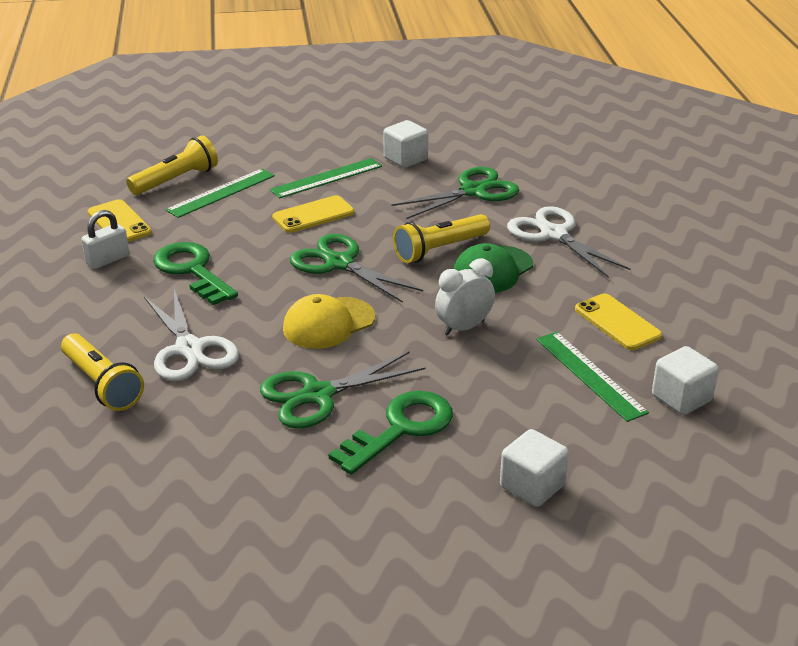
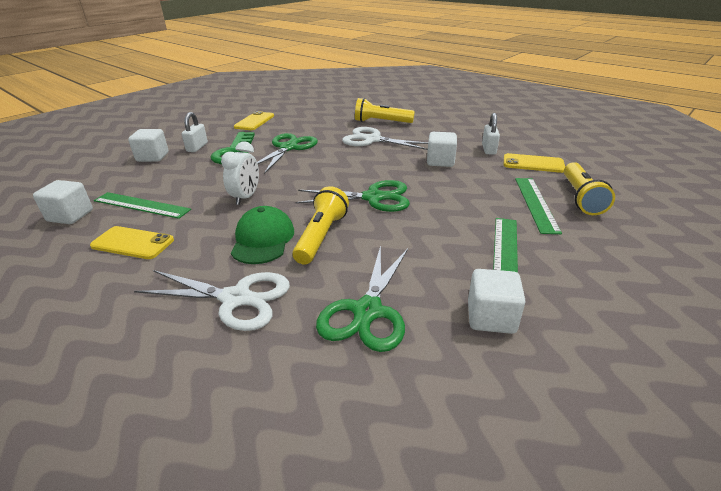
camera: 140 degrees right, 0 degrees up
(192, 271) = (440, 161): green key -> white cube
(313, 215) = (449, 218): yellow phone -> yellow phone (254, 121)
(328, 323) = (327, 170): yellow cap -> none
(445, 477) = (197, 147): none -> white padlock

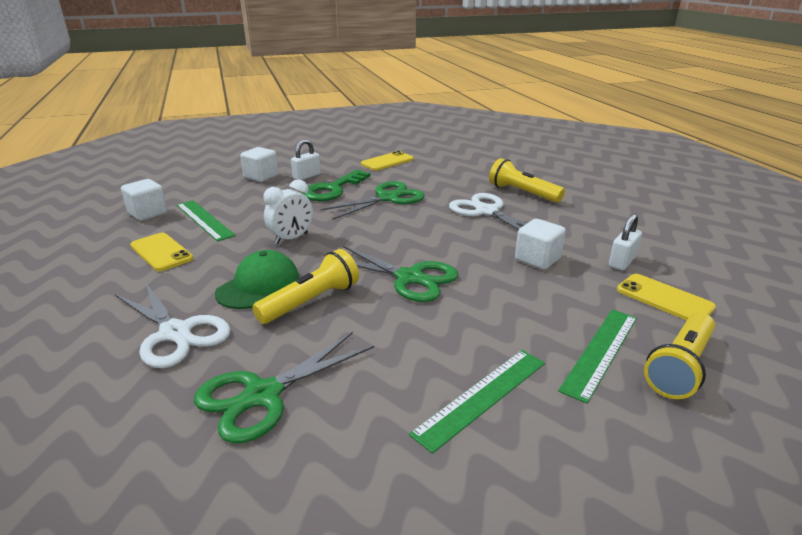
camera: 30 degrees right, 5 degrees down
(491, 317) = (373, 462): white cube -> none

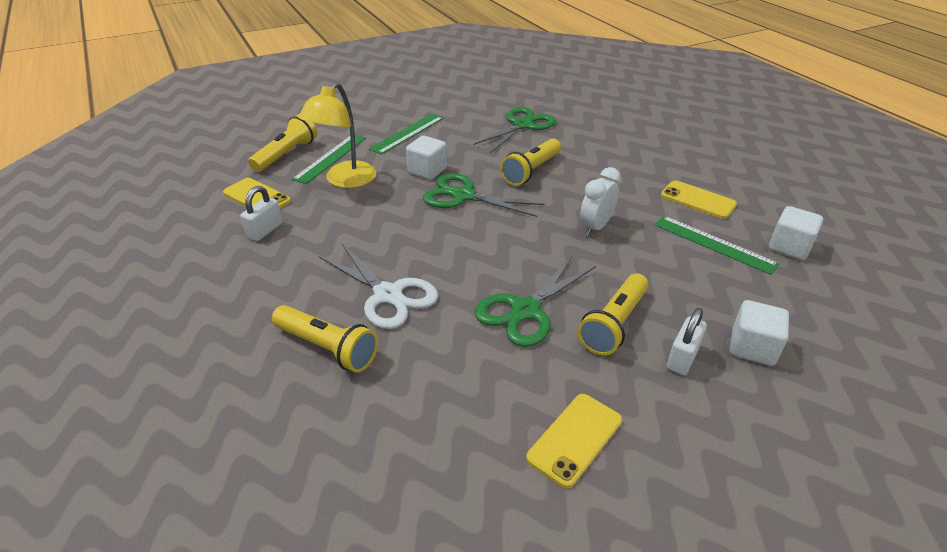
camera: 170 degrees right, 10 degrees up
(176, 333) = (602, 145): white scissors -> none
(258, 285) = (581, 179): green cap -> none
(333, 189) = (614, 324): green key -> yellow flashlight
(537, 259) = (347, 225): white cube -> white cube (427, 171)
(561, 311) = (345, 181): none -> yellow lamp

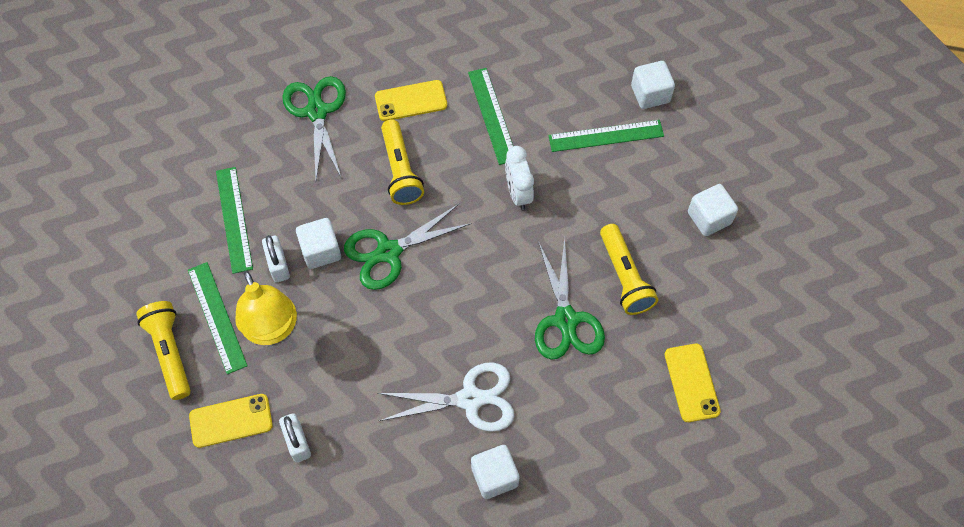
camera: 50 degrees left, 25 degrees up
(327, 348) = (494, 476): yellow flashlight -> white cube
(634, 185) = (492, 115): none -> green ruler
(682, 358) = (684, 266): white padlock -> white padlock (278, 265)
(698, 200) = (551, 92): yellow phone -> yellow phone (411, 101)

